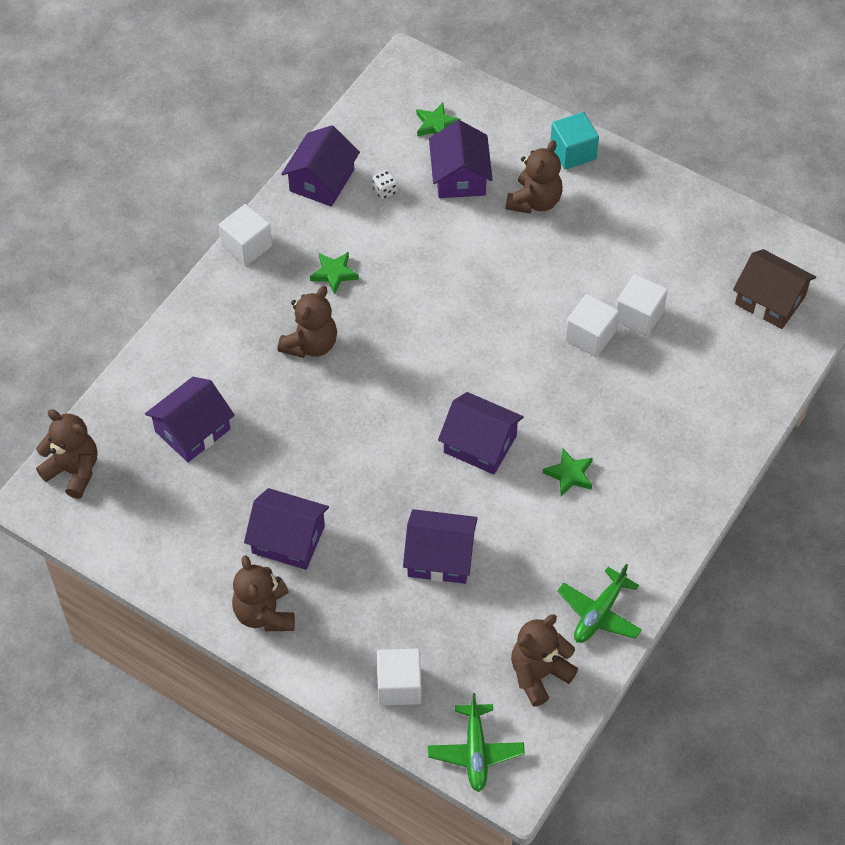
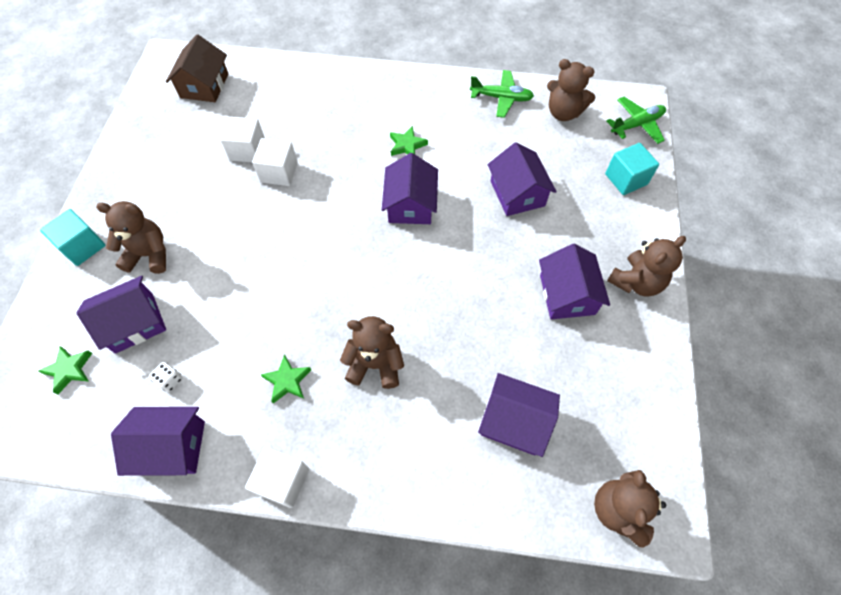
camera: 115 degrees left, 5 degrees up
(399, 686) = (626, 179): white cube -> turquoise cube

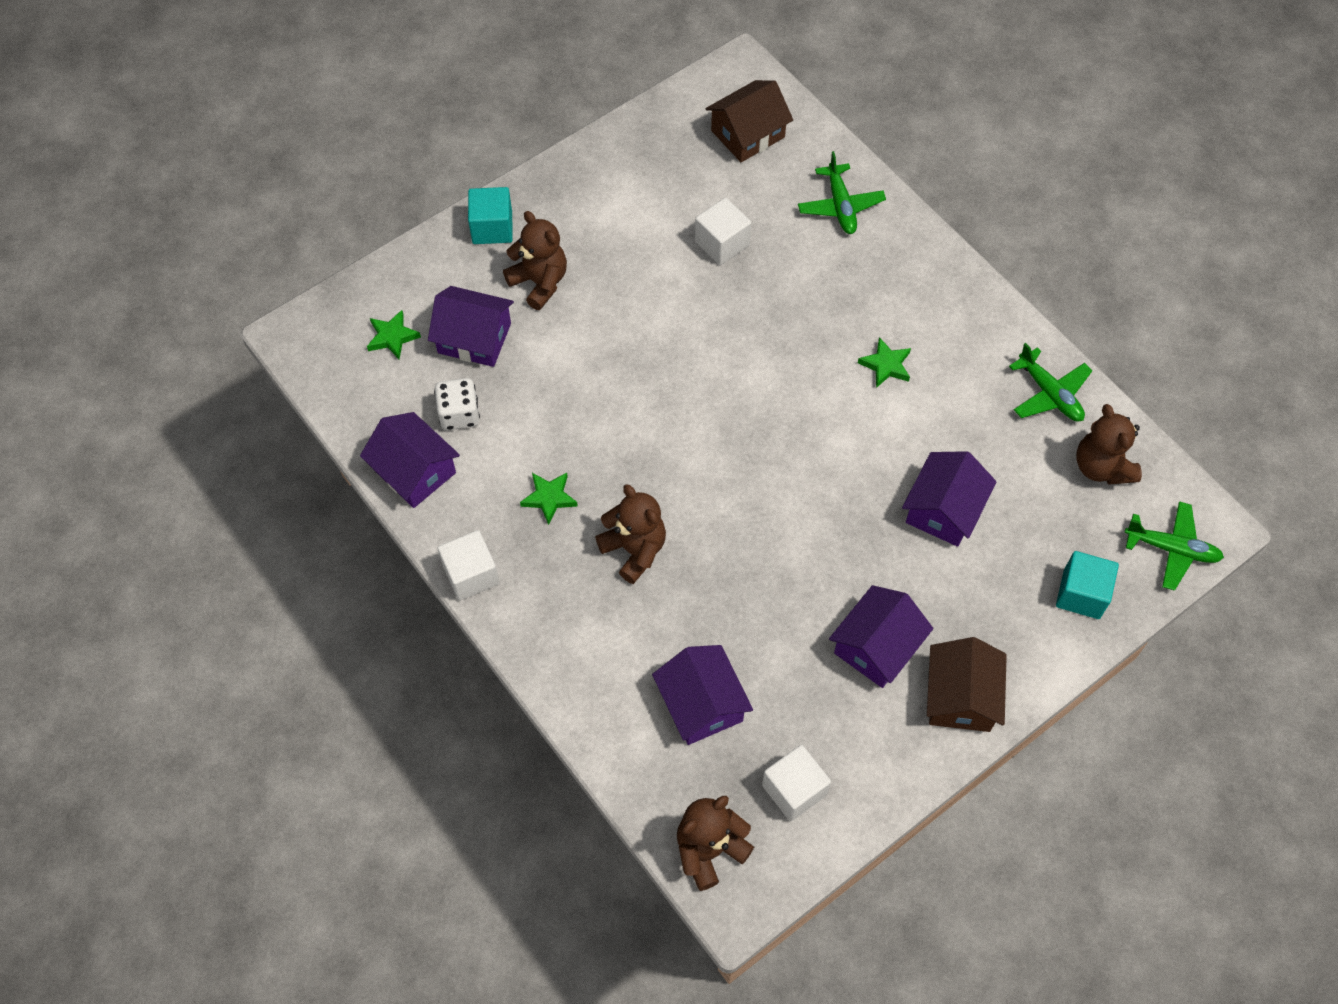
camera: 45 degrees right, 0 degrees up
(170, 380) = (459, 414): white dice -> white dice, size x1.67
(279, 172) = (729, 292): white cube -> white cube (794, 790)
(296, 86) = (840, 206): none -> green plane
(410, 204) = (822, 430): purple house -> none
(636, 282) = (960, 697): brown teddy bear -> brown house

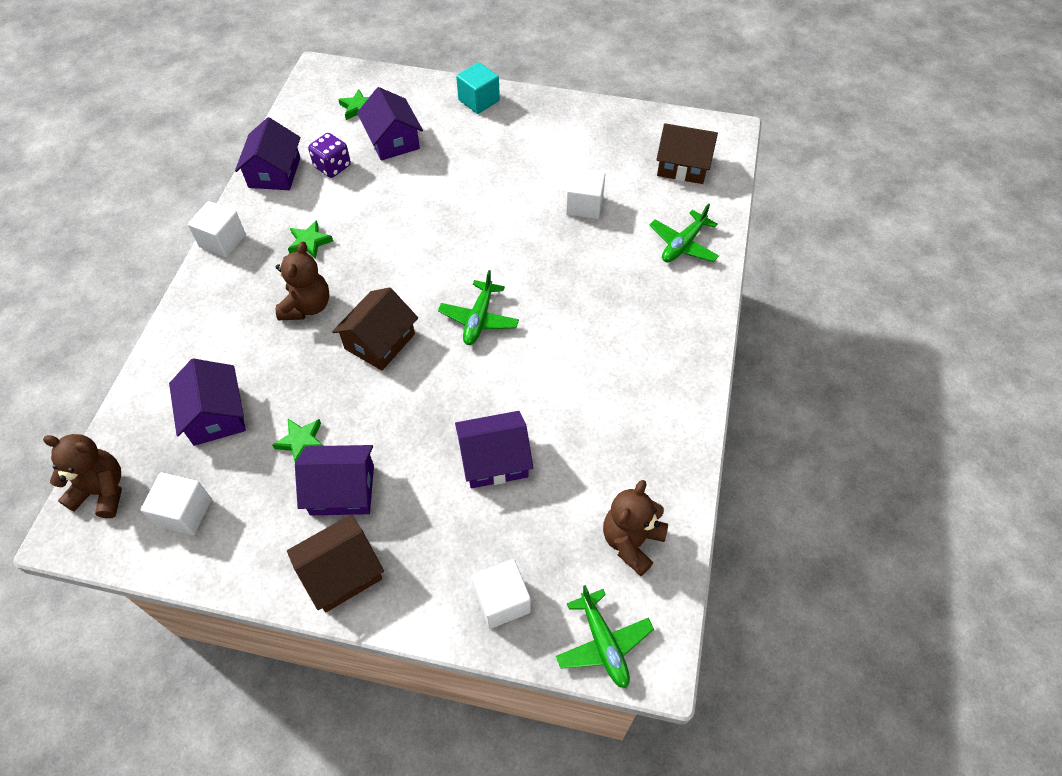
camera: 50 degrees right, 5 degrees down
(459, 414) = (332, 167): white dice -> purple dice
(539, 282) = (462, 143): brown teddy bear -> none
(701, 704) = (215, 415): purple house -> purple house turned 45 degrees counterclockwise
(734, 515) = (379, 341): none -> brown house
(886, 365) = (582, 349): green star -> green star (301, 442)
(1049, 394) = (661, 464): green plane -> green plane (479, 319)
(1081, 594) = (502, 601): turquoise cube -> white cube

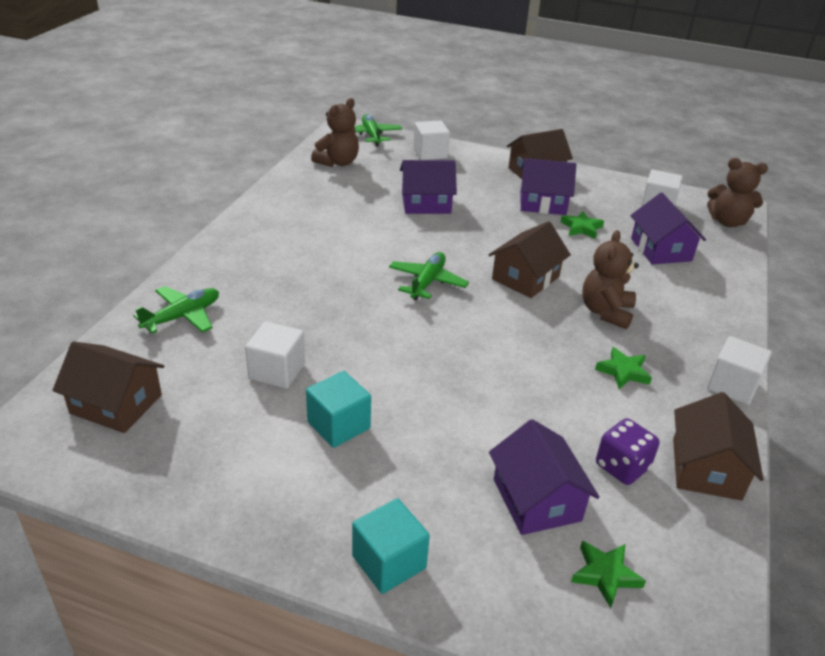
camera: 175 degrees left, 20 degrees down
(274, 172) = (706, 468): purple house -> brown house
(526, 170) = (338, 425): none -> turquoise cube

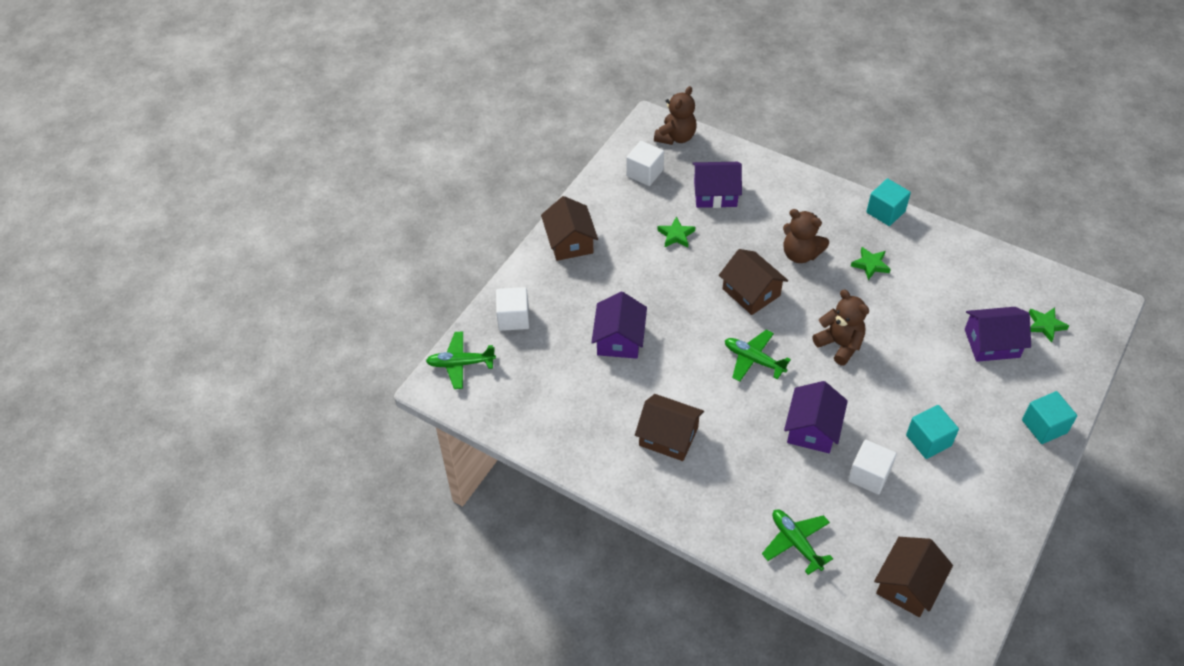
camera: 75 degrees left, 15 degrees up
(338, 162) = (521, 402): brown teddy bear -> brown teddy bear (839, 344)
(543, 203) = (629, 251): purple house -> purple house (812, 429)
(622, 467) = (962, 293): purple dice -> none
(706, 468) = (962, 252): brown house -> brown house (668, 436)
(732, 386) = (885, 212): white cube -> turquoise cube

